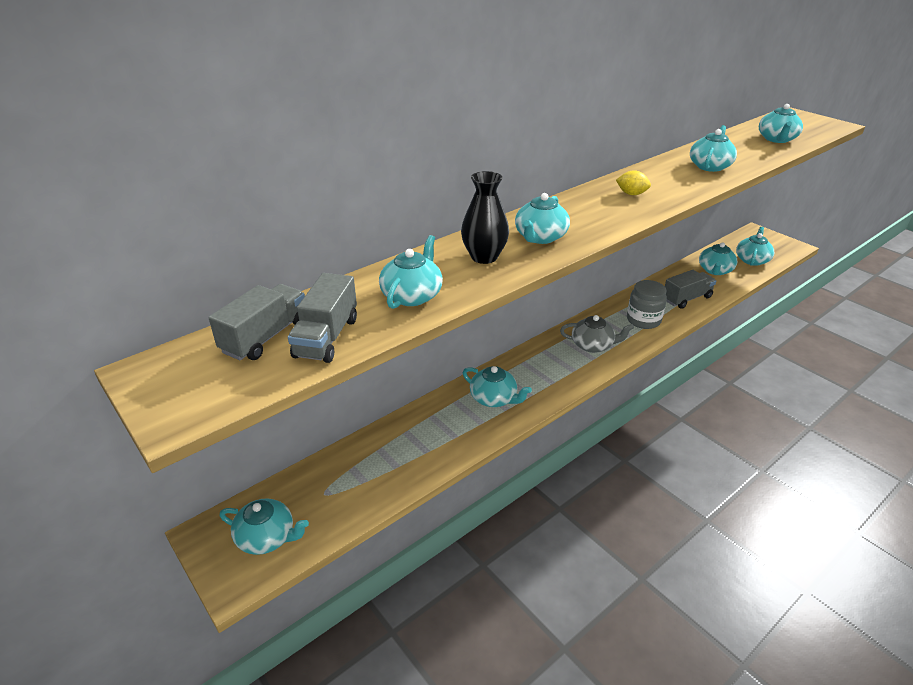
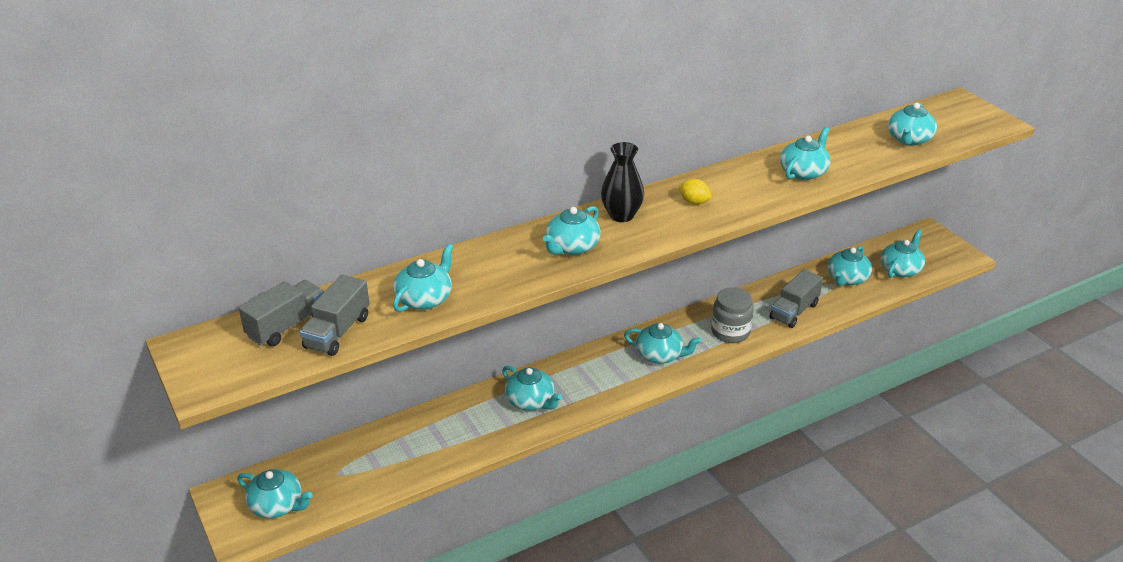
camera: 10 degrees right, 0 degrees up
(484, 257) = (507, 264): black vase -> black vase (621, 215)
(593, 345) = (660, 355): grey teapot -> turquoise teapot
(686, 298) = (794, 311): grey truck -> grey truck turned 150 degrees clockwise

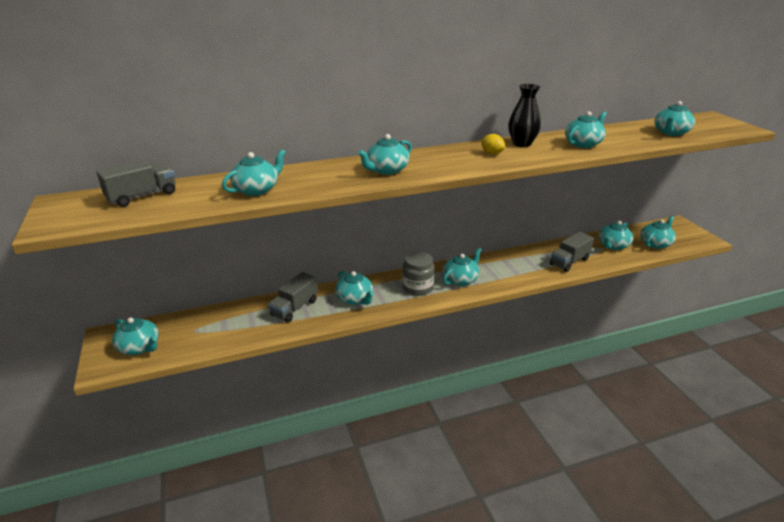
camera: 10 degrees right, 5 degrees down
(337, 332) = (177, 203): grey truck -> grey truck (294, 308)
(621, 215) = (432, 156): black vase -> black vase (522, 143)
(660, 355) = (460, 279): turquoise teapot -> turquoise teapot turned 75 degrees counterclockwise
(730, 332) = (518, 270): grey jar -> grey jar (417, 288)

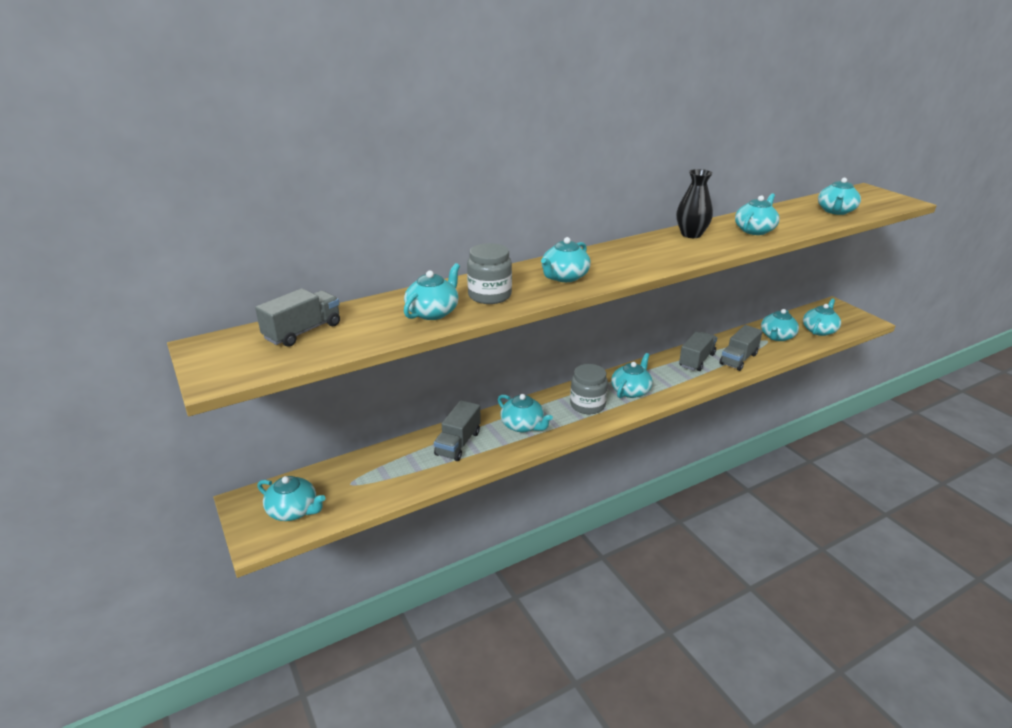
camera: 10 degrees left, 0 degrees up
(313, 180) = (489, 295): none -> grey jar
(492, 153) = (666, 248): yellow lemon -> none
(530, 259) = (696, 360): none -> grey truck

